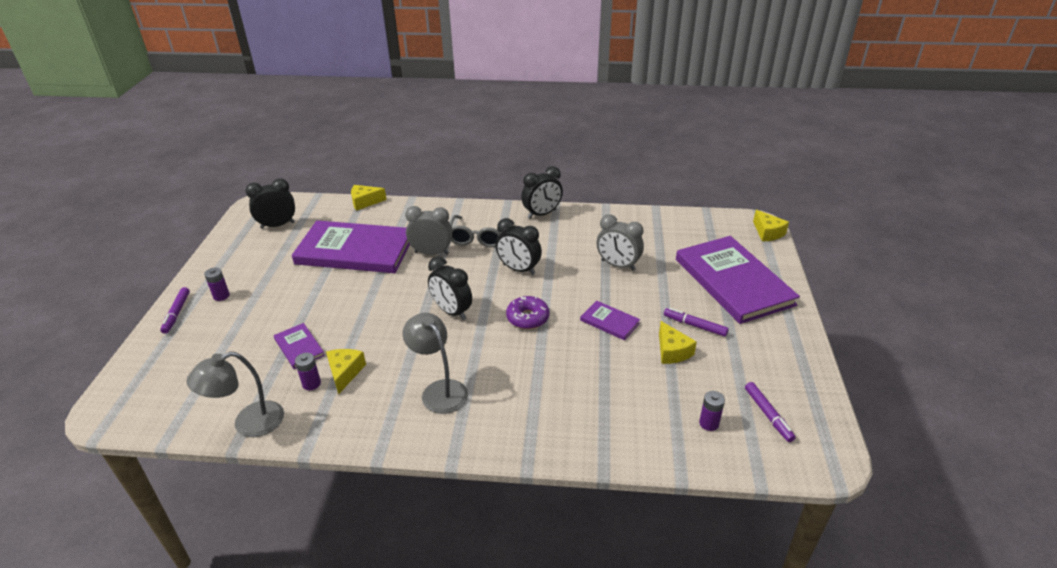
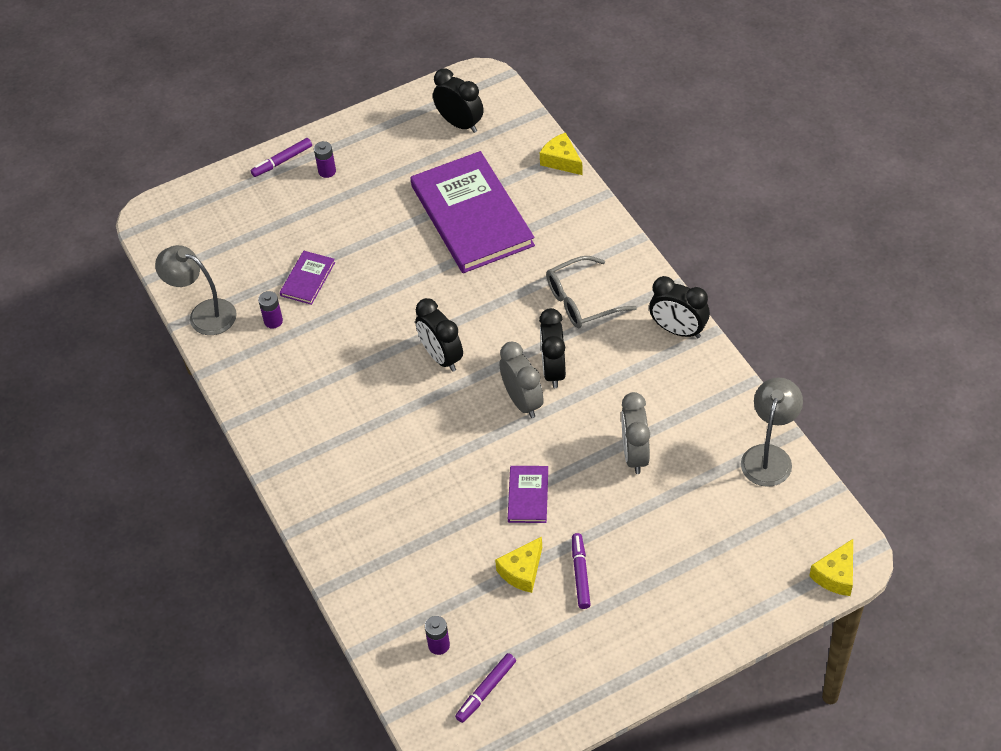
camera: 60 degrees right, 15 degrees up
(345, 373) = (302, 334): yellow cheese -> none
(431, 253) = (520, 279): grey clock -> grey clock (522, 401)
(439, 390) = (331, 416): grey lamp -> grey lamp (769, 456)
(452, 312) = (441, 357): black clock -> black clock turned 45 degrees counterclockwise
(527, 318) = (480, 423): purple donut -> none
(733, 281) = (694, 578): purple book -> none

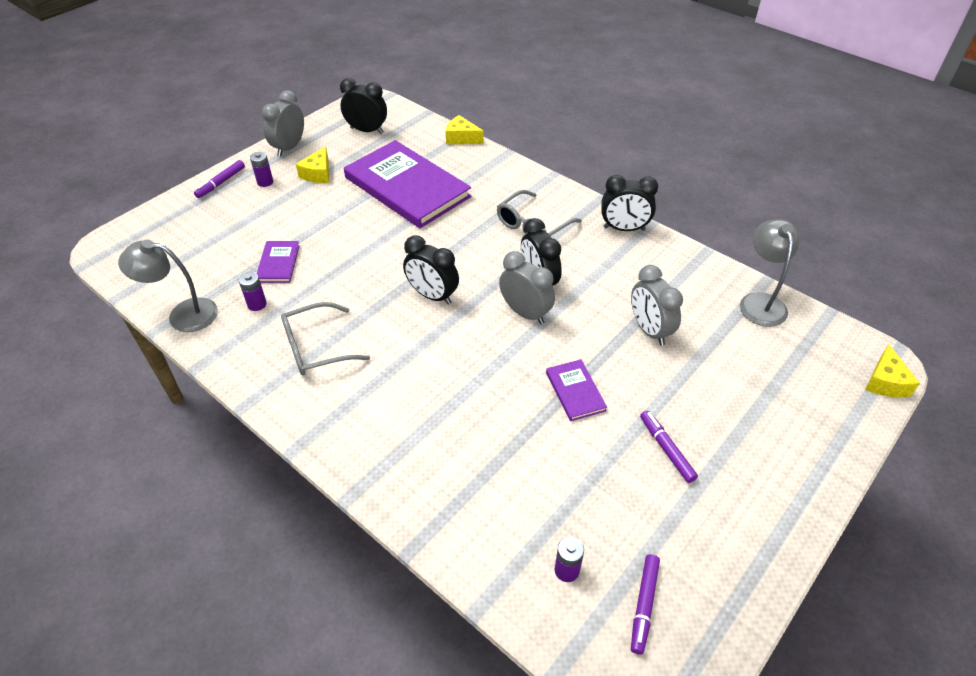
camera: 25 degrees left, 5 degrees down
(311, 383) = (316, 348): none -> grey glasses
(367, 129) = (289, 148): none -> grey clock
(522, 571) = (610, 464): yellow cheese -> yellow cheese (318, 174)

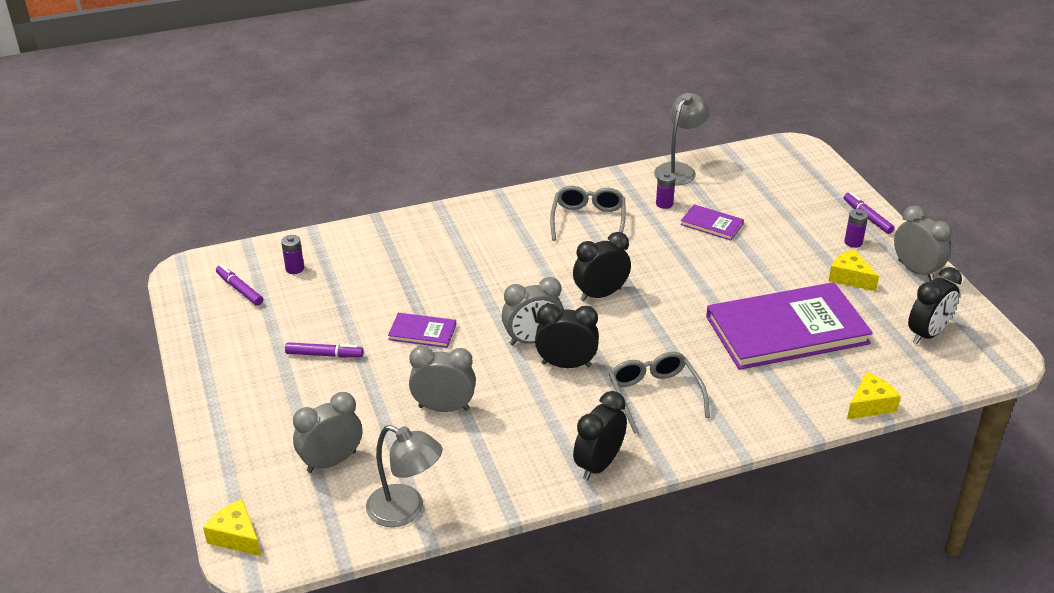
camera: 120 degrees right, 10 degrees down
(767, 368) = (331, 462): none -> grey clock

